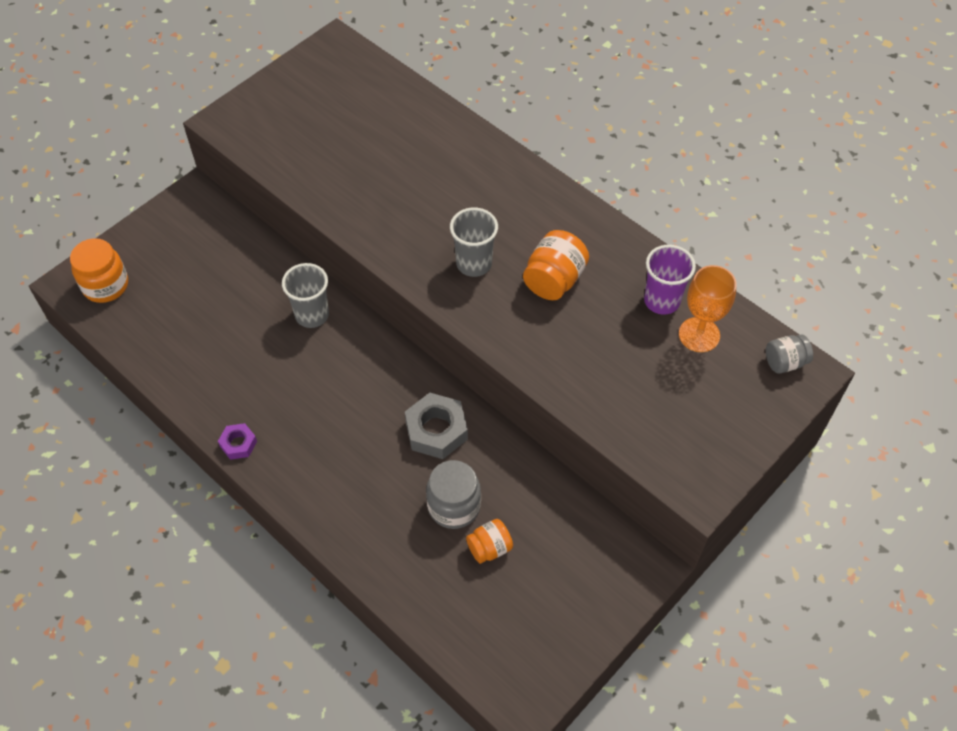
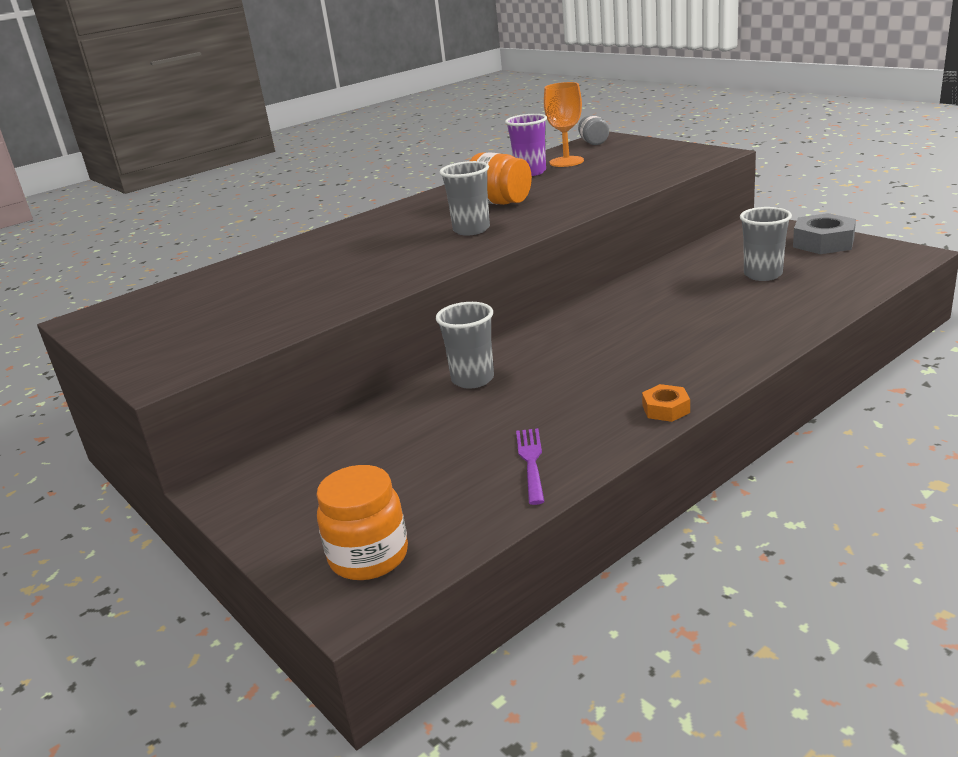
camera: 80 degrees left, 30 degrees down
(185, 360) = (531, 462): none -> purple fork
(238, 444) = (665, 409): purple nut -> orange nut
(436, 430) = (635, 304): grey nut -> grey nut (823, 242)
(454, 506) = (722, 291): grey jar -> none
(489, 548) = (763, 275): orange jar -> grey cup

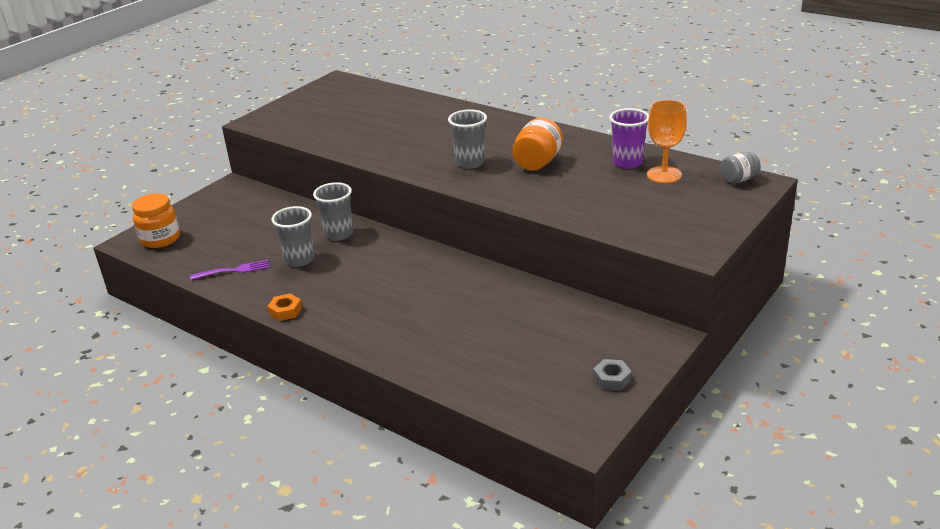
camera: 75 degrees right, 5 degrees up
(763, 275) = (522, 343): grey cup -> grey cup (299, 259)
(823, 242) = (612, 379): grey nut -> grey nut, size x0.56

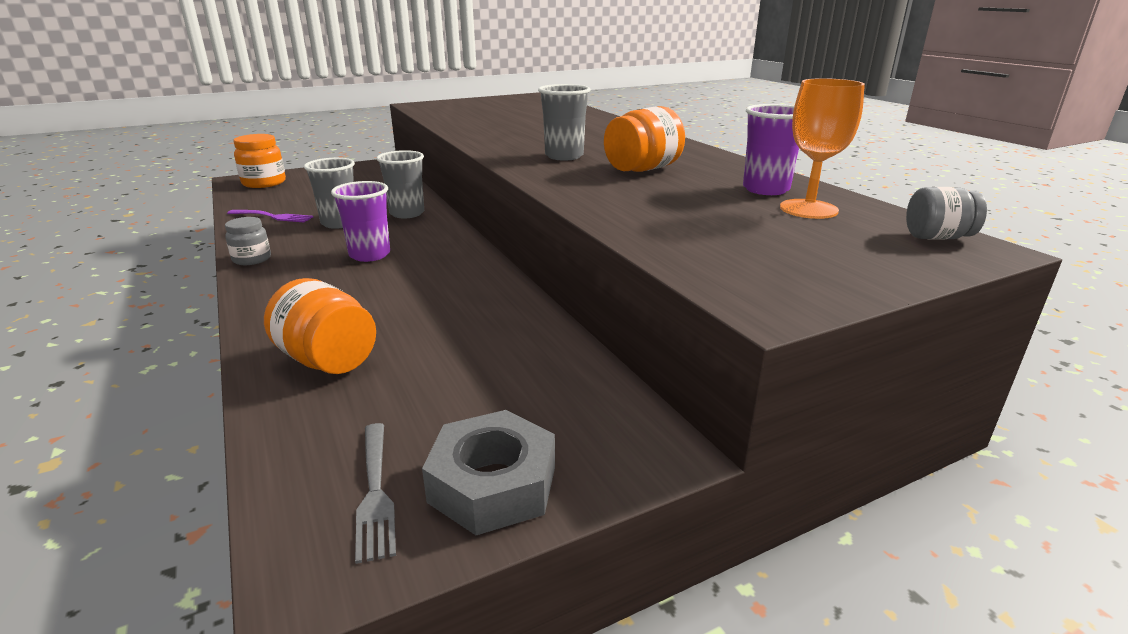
camera: 25 degrees right, 5 degrees down
(285, 311) = (252, 259): orange nut -> grey jar
(366, 279) = (370, 255): none -> purple cup
(451, 356) = (328, 360): none -> orange jar
(565, 402) = (375, 491): none -> grey fork
(612, 379) = (492, 484): grey nut -> grey nut, size x1.78

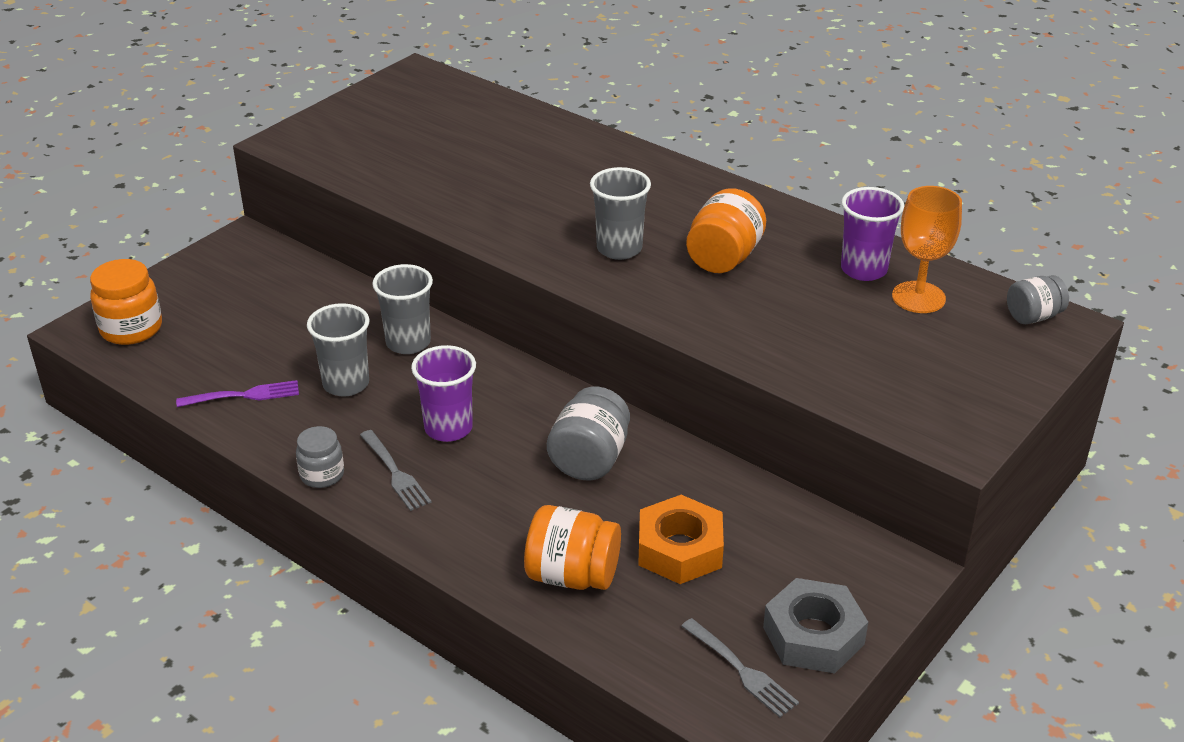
camera: 25 degrees left, 10 degrees up
(298, 268) = (394, 472): none -> grey fork
(444, 367) = (680, 549): none -> orange nut
(446, 292) = (589, 459): none -> grey jar

